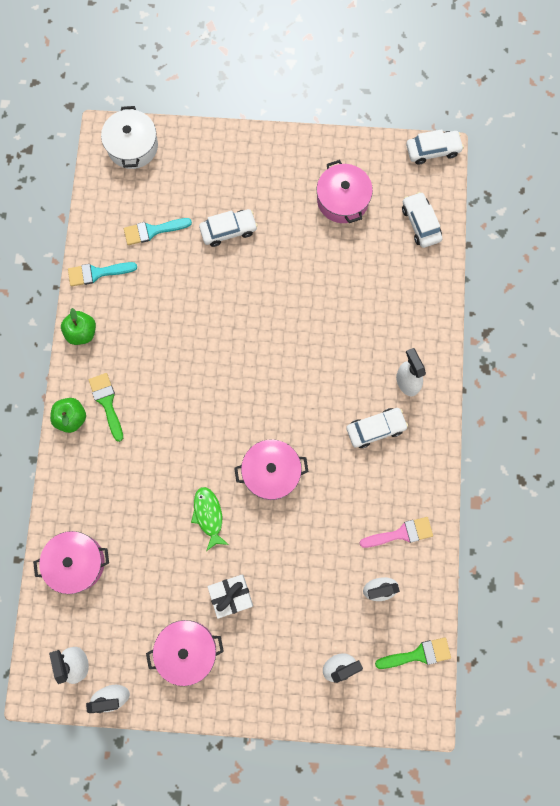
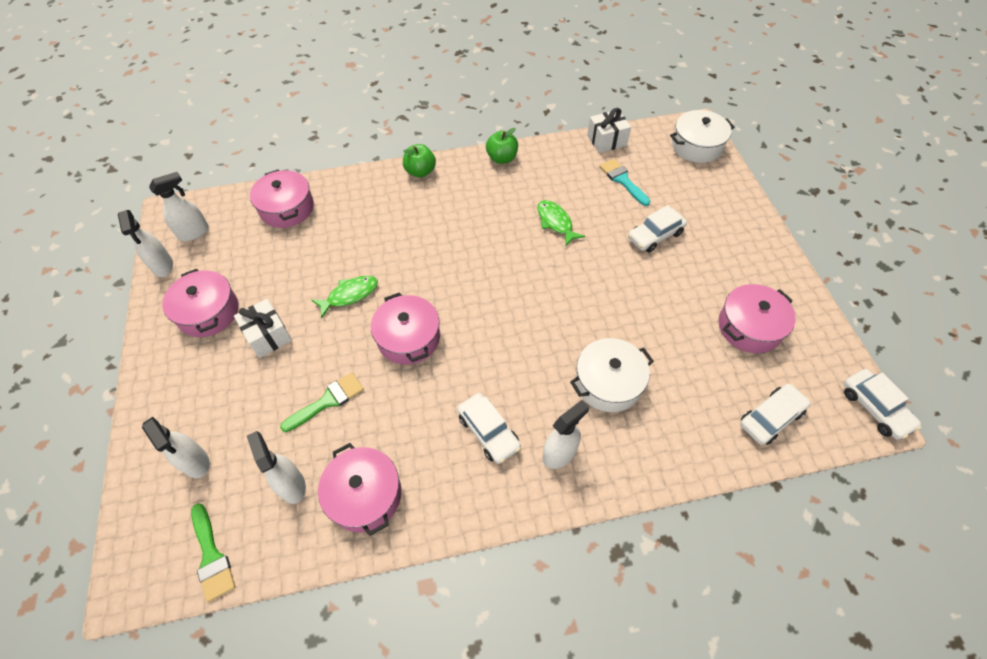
camera: 75 degrees right, 20 degrees down
(94, 224) = (607, 140): none -> white gift
(97, 273) = (562, 154): turquoise brush -> none
(107, 402) = (442, 191): green brush -> green brush (328, 401)
(184, 309) = (555, 222): none -> green fish
(228, 230) = (655, 235): white car -> white car turned 90 degrees clockwise
(360, 326) = (608, 383): none -> white pot
(401, 533) = (365, 495): pink brush -> pink pot

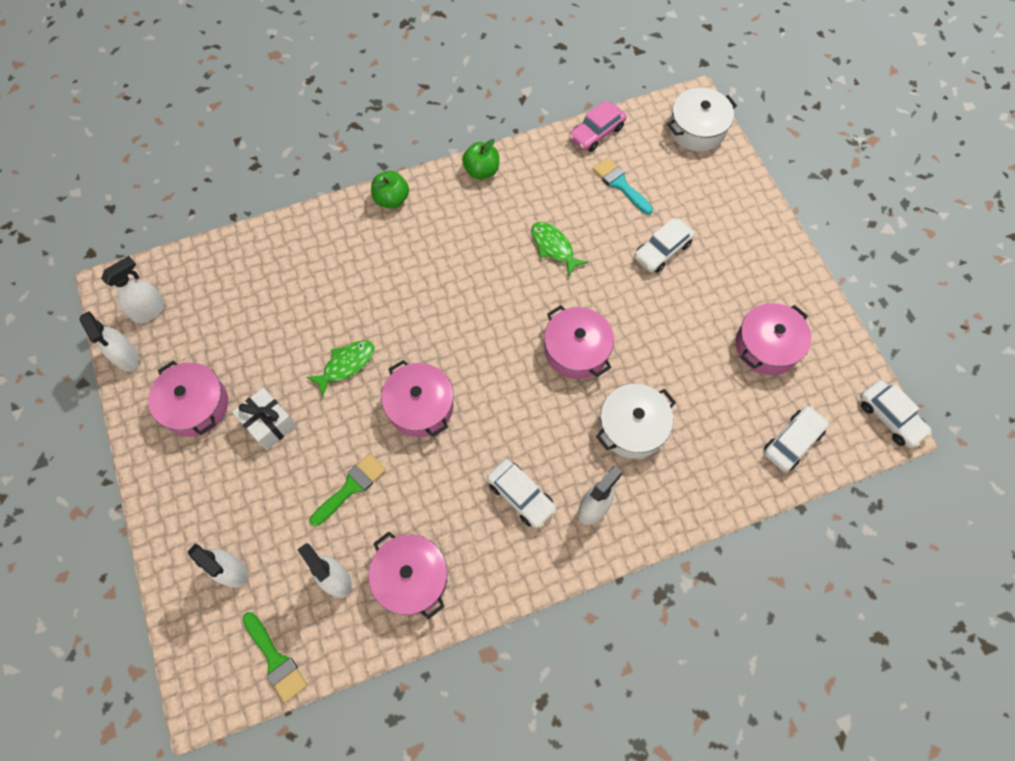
camera: 10 degrees left, 10 degrees up
(287, 208) = (249, 266): pink pot -> pink pot (576, 350)
(607, 140) = (596, 133): white gift -> pink car

